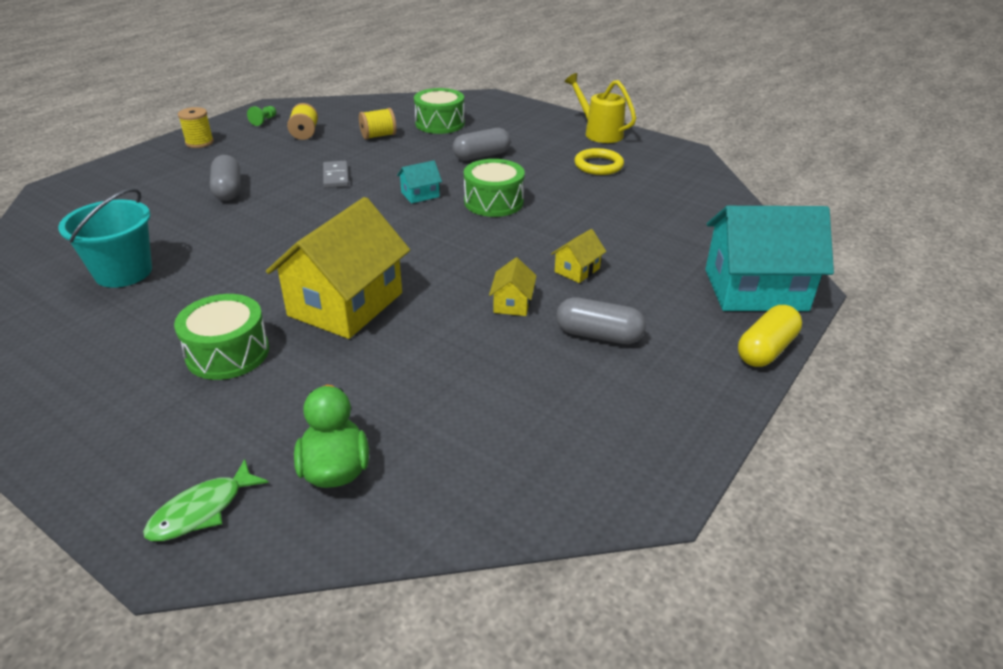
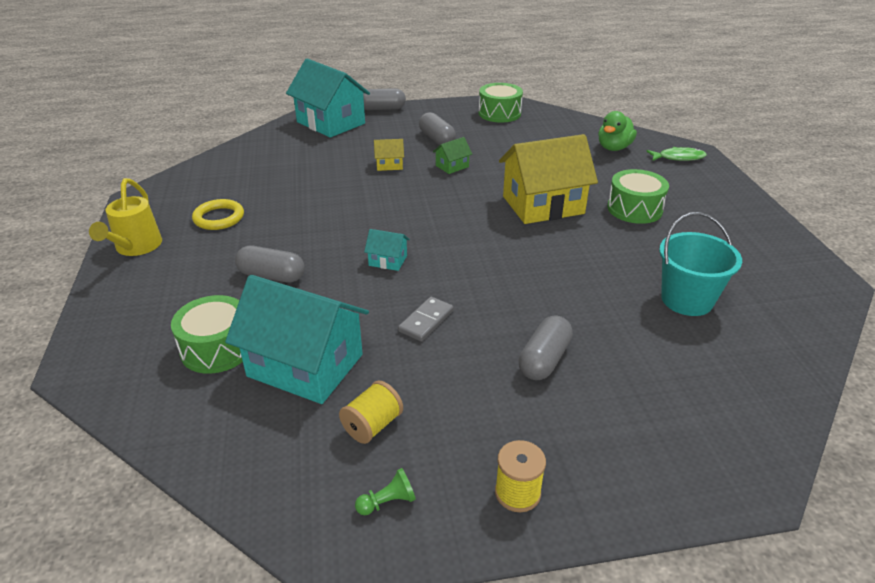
camera: 135 degrees left, 0 degrees up
(378, 136) = (305, 365): yellow spool -> turquoise house
(493, 202) = (350, 226): green drum -> green drum (499, 113)
(512, 303) = (452, 166): yellow house -> green house
(765, 349) = (381, 109): yellow capsule -> grey capsule

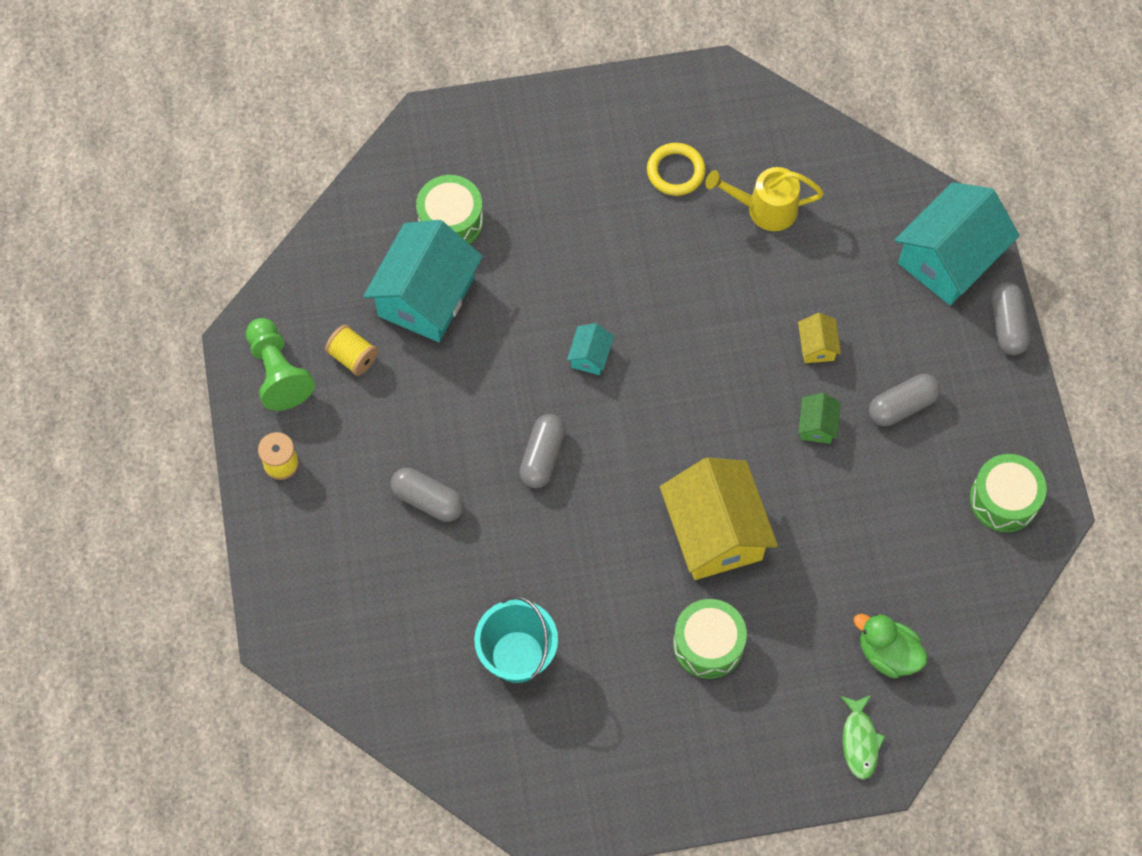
camera: 90 degrees right, 30 degrees up
(135, 248) = (613, 106): yellow watering can -> yellow watering can (764, 209)
(272, 276) = (562, 246): grey capsule -> grey capsule (542, 457)
(387, 502) = (278, 372): green pawn -> green pawn, size x2.19
(426, 321) = (486, 396): grey domino -> none
(452, 166) = (817, 425): green house -> green house turned 45 degrees clockwise

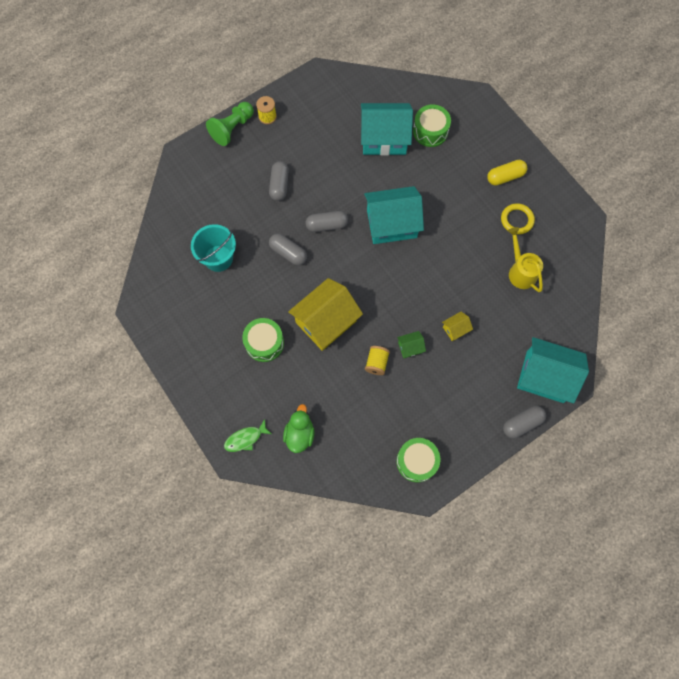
camera: 65 degrees right, 5 degrees up
(278, 372) = (312, 95): green pawn -> green pawn (232, 129)
(353, 357) = (336, 122): yellow spool -> yellow spool (376, 363)
(590, 356) = (391, 224): turquoise house -> turquoise house, size x2.32
(592, 151) = (505, 177): none -> yellow capsule
(902, 406) = (444, 386): grey capsule -> grey capsule (288, 253)

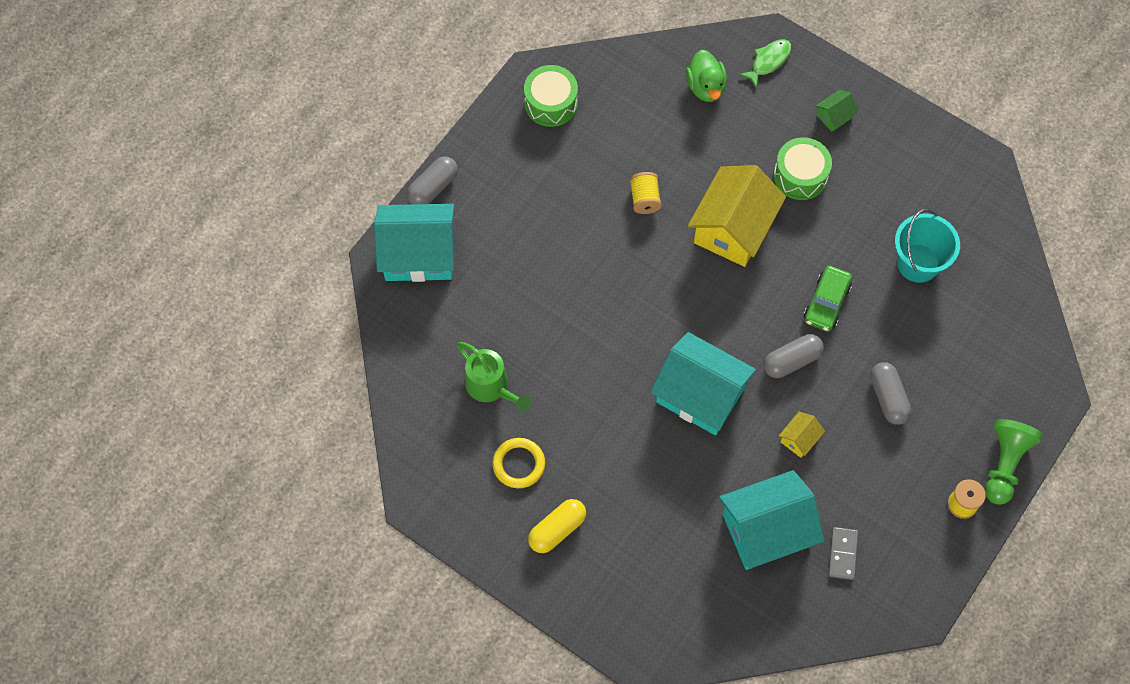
camera: 160 degrees right, 5 degrees down
(288, 253) = (826, 303): grey capsule -> green car
(347, 113) = (842, 554): none -> grey domino
(391, 224) = (700, 395): turquoise house -> turquoise house turned 60 degrees clockwise
(410, 347) = (608, 233): green house -> green house (834, 116)
(430, 131) = (699, 568): green drum -> none
(455, 329) = (556, 276): yellow house -> yellow house (799, 439)
(520, 271) = (491, 387): yellow watering can -> green watering can

